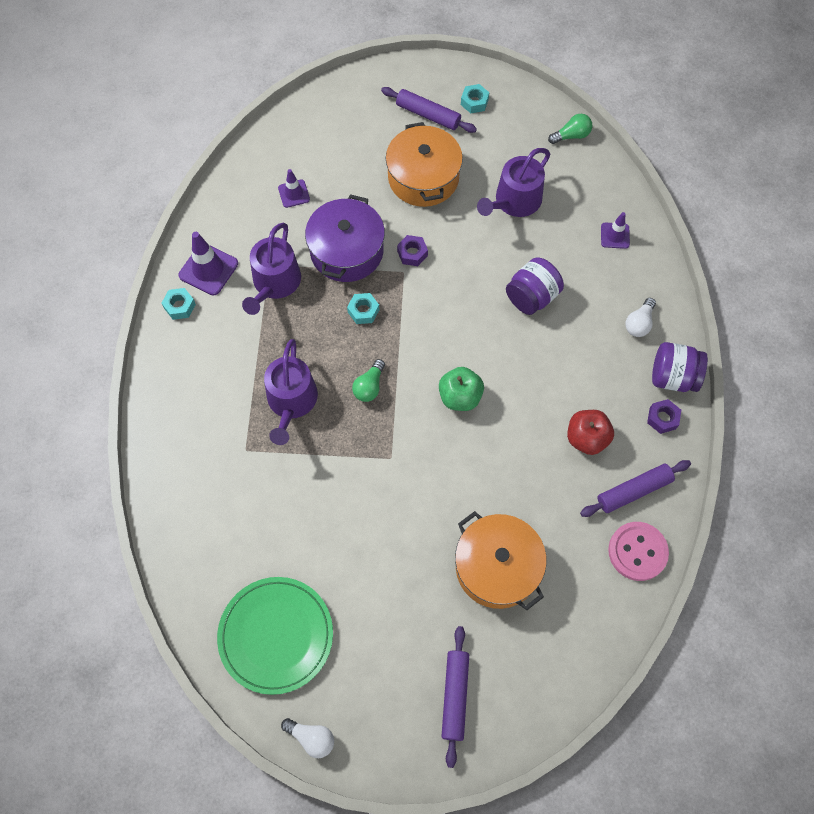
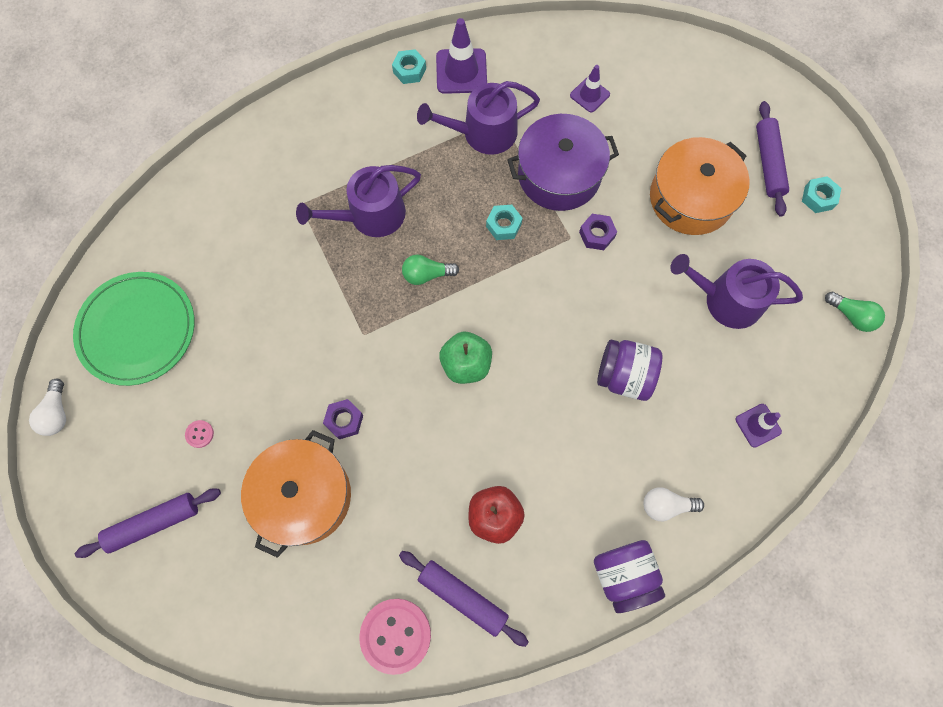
camera: 60 degrees right, 5 degrees up
(400, 624) = (199, 434): none -> pink button
(662, 418) = (566, 588): purple nut -> purple nut (344, 420)

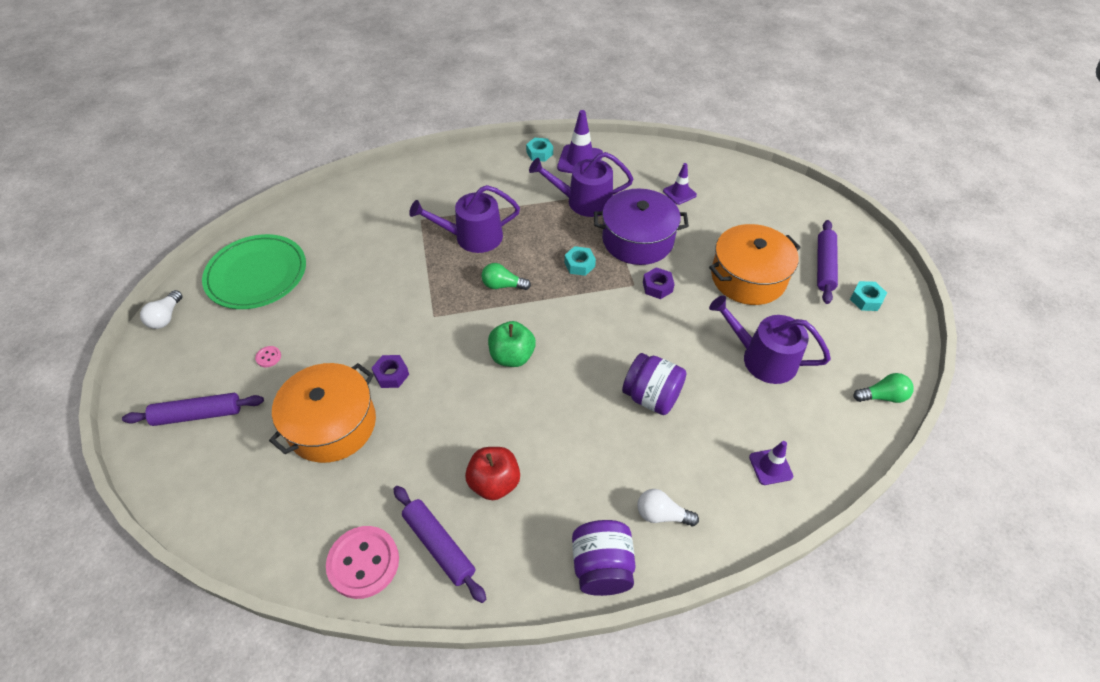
camera: 15 degrees right, 20 degrees down
(851, 316) = (882, 396): green light bulb -> green light bulb turned 60 degrees counterclockwise

